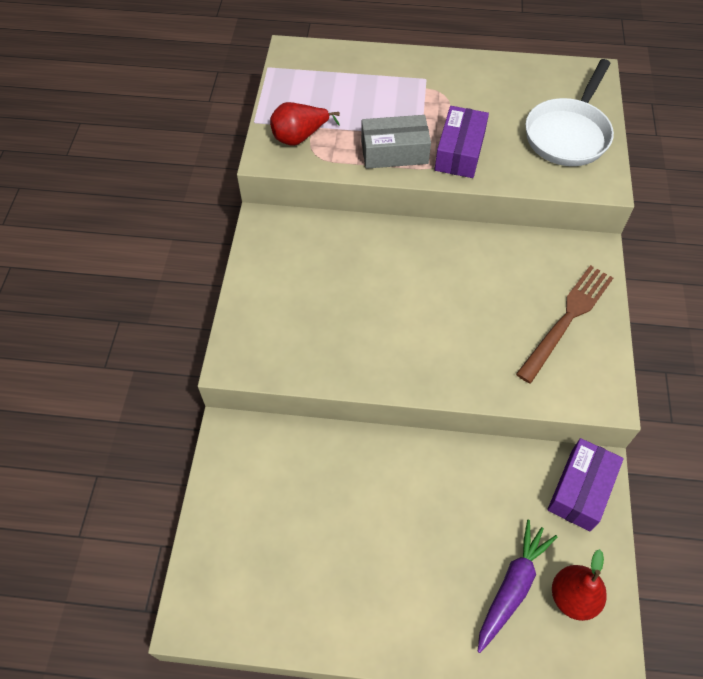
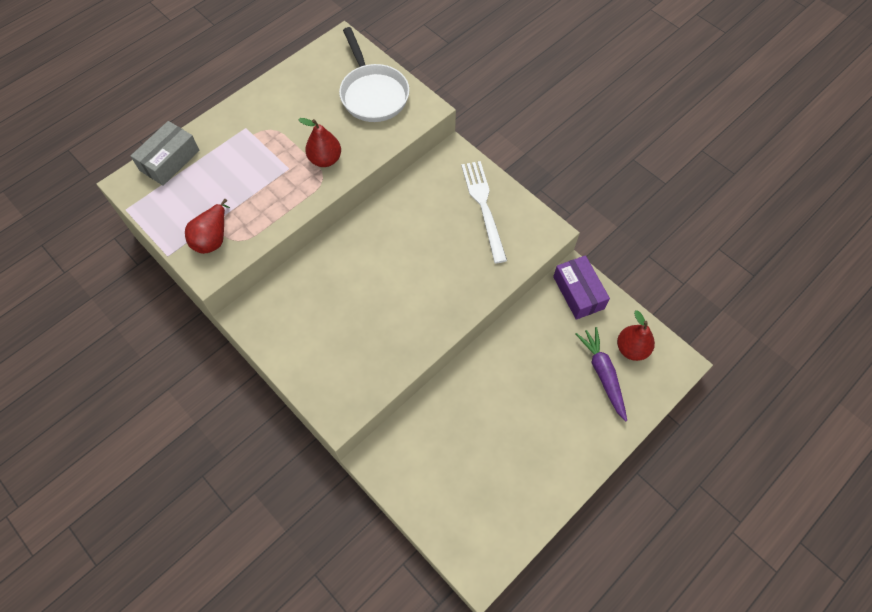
camera: 50 degrees left, 5 degrees up
(394, 152) = (286, 194): grey box -> grey box (169, 160)
(460, 152) = (325, 159): purple box -> red pear
(567, 319) = (484, 207): brown fork -> white fork

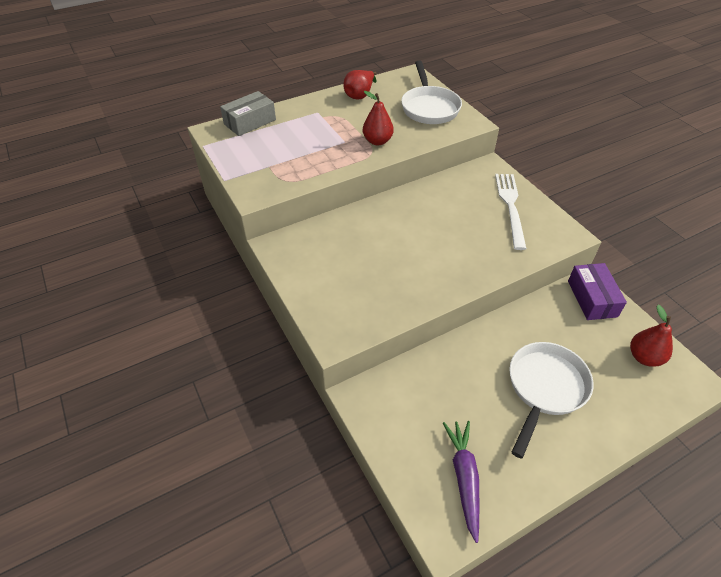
camera: 15 degrees right, 15 degrees down
(213, 238) = (266, 175): red pear -> red pear (360, 95)
(545, 406) = (544, 388): none -> white pan
(602, 374) = (610, 373): purple carrot -> purple carrot (464, 478)

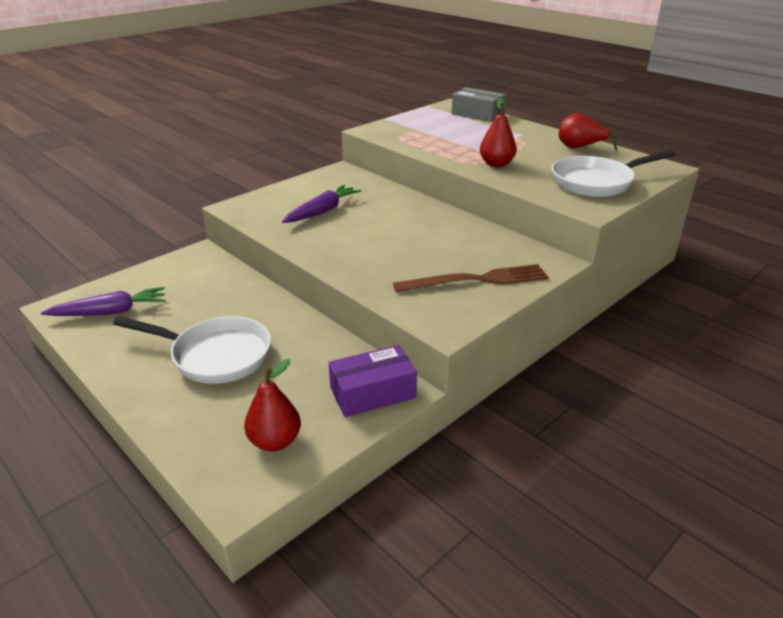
camera: 75 degrees right, 15 degrees down
(369, 271) = (322, 211): none -> purple carrot
(510, 207) = (477, 280): white fork -> brown fork

